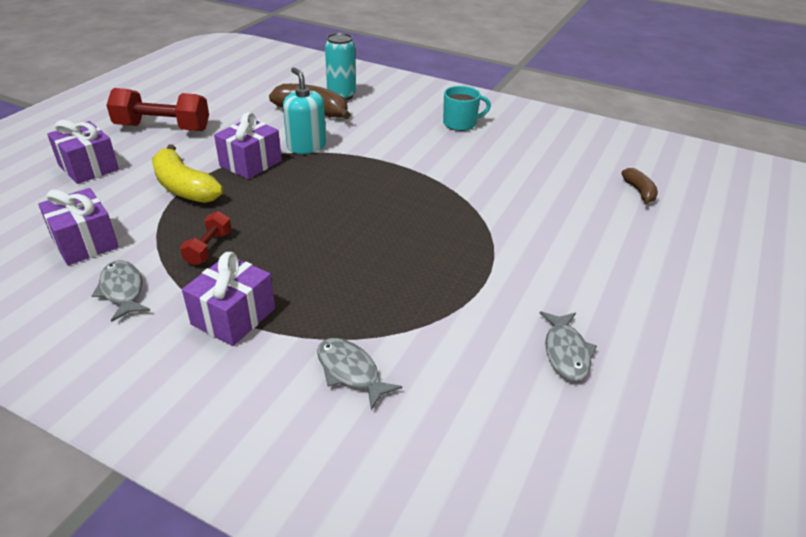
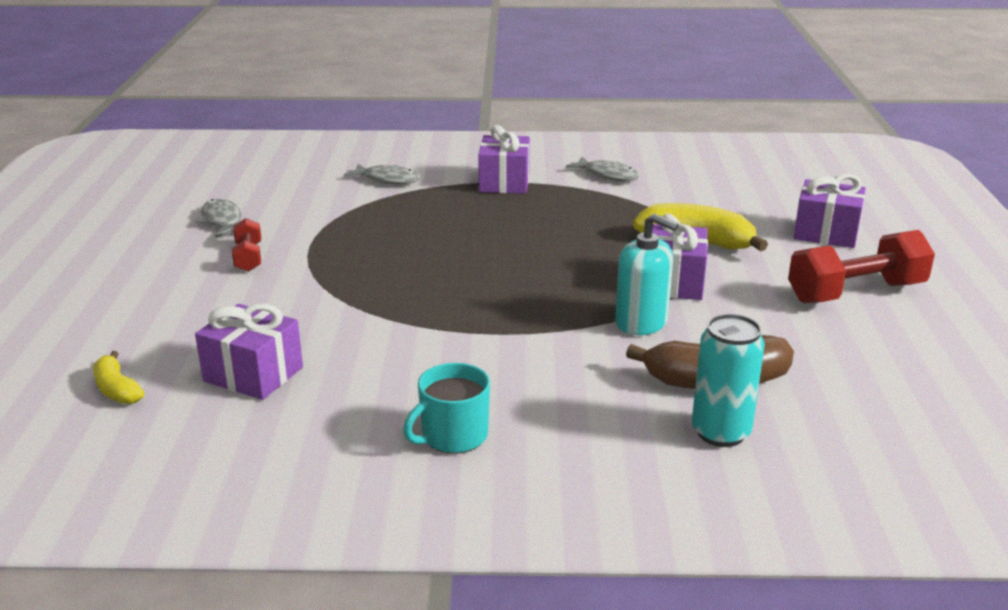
camera: 155 degrees right, 10 degrees down
(85, 242) = (693, 188): purple gift -> purple gift (253, 374)
(209, 248) = (587, 209): red dumbbell -> red dumbbell (248, 257)
(639, 191) = (117, 389): brown banana -> yellow banana

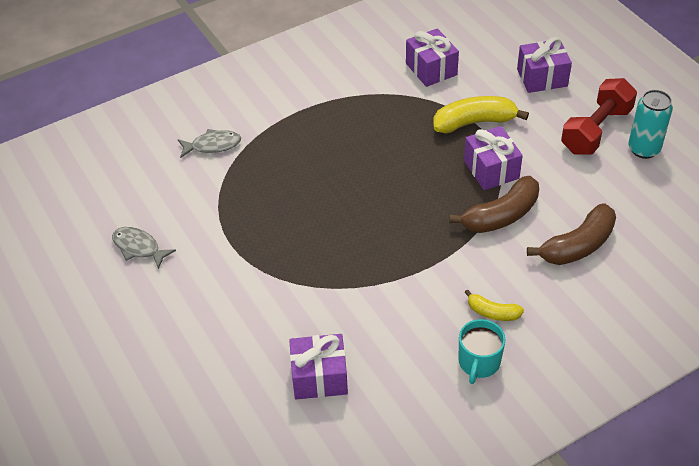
camera: 30 degrees left, 20 degrees up
(117, 389) = (249, 434): yellow banana -> yellow banana (493, 312)
(248, 257) = (200, 276): red dumbbell -> none
(504, 182) = (299, 112): purple gift -> purple gift (431, 69)
(607, 175) = (362, 72): grey fish -> none
(641, 322) = (501, 215): turquoise soap dispenser -> brown banana
(720, 432) = (609, 285): turquoise can -> turquoise can (643, 149)

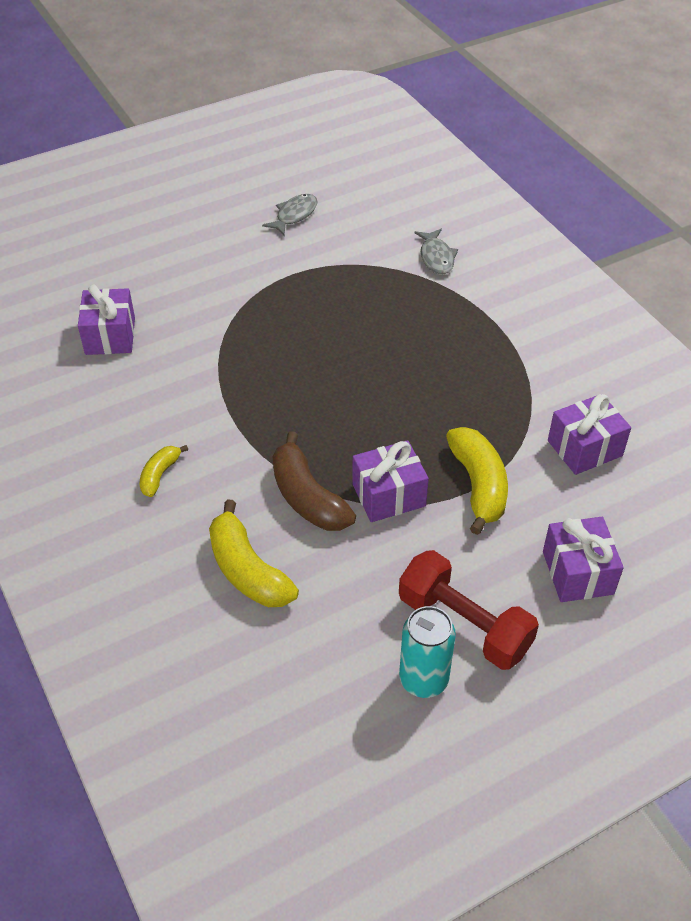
camera: 90 degrees right, 0 degrees up
(479, 362) = (95, 457): turquoise mug -> none
(578, 245) = (248, 570): brown banana -> yellow banana

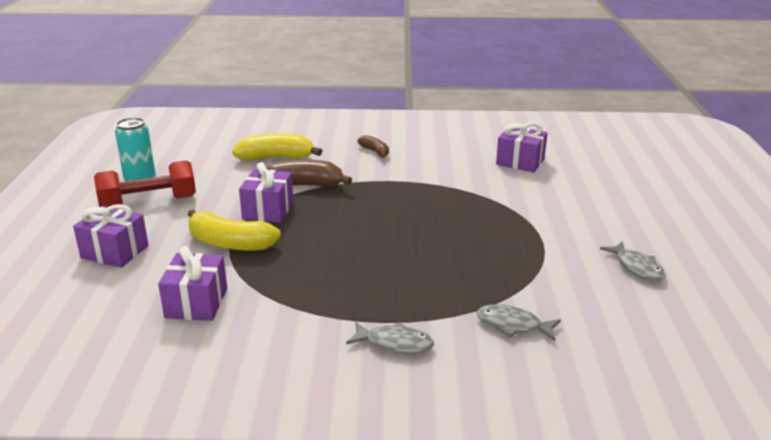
camera: 120 degrees right, 20 degrees down
(160, 475) = (375, 151): yellow banana -> brown banana
(516, 307) = (395, 343): none -> grey fish

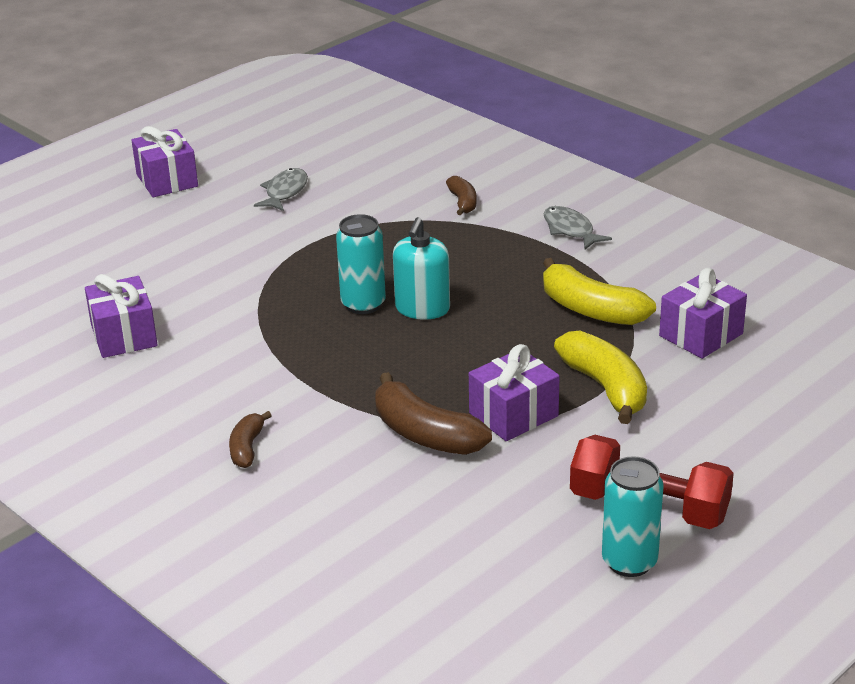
camera: 135 degrees left, 5 degrees up
(115, 252) = (744, 439): purple gift -> purple gift (167, 180)
(275, 158) = (390, 510): yellow banana -> yellow banana (591, 310)
(403, 237) = (422, 308): none -> turquoise soap dispenser
(440, 224) = (363, 304): none -> turquoise can
(513, 325) = (463, 202): grey fish -> brown banana

